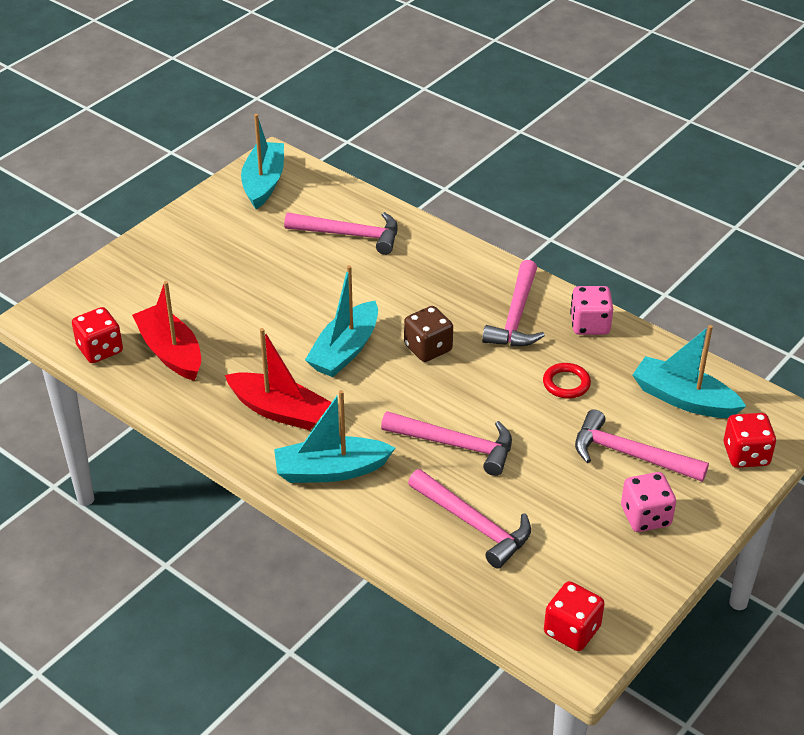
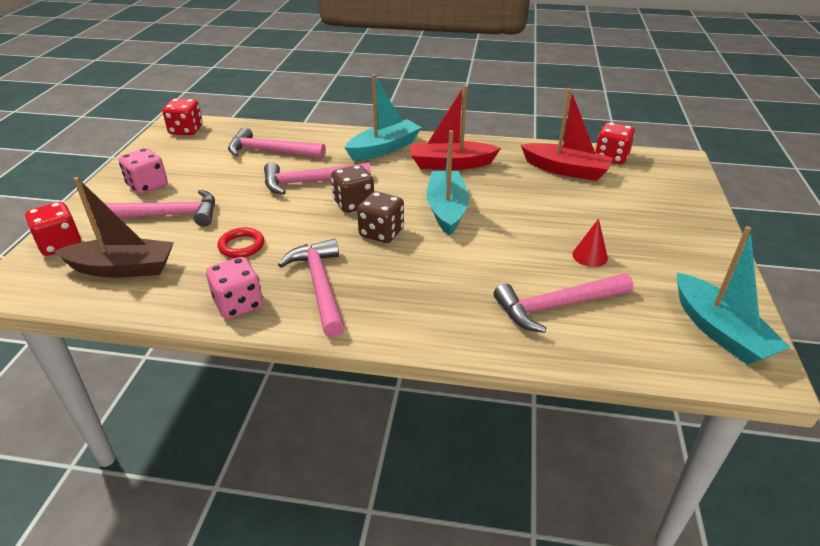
camera: 150 degrees right, 5 degrees down
(276, 259) = (590, 256): none -> red cone
(429, 394) = (353, 204): none -> brown dice
(684, 399) = (122, 268): turquoise boat -> brown boat

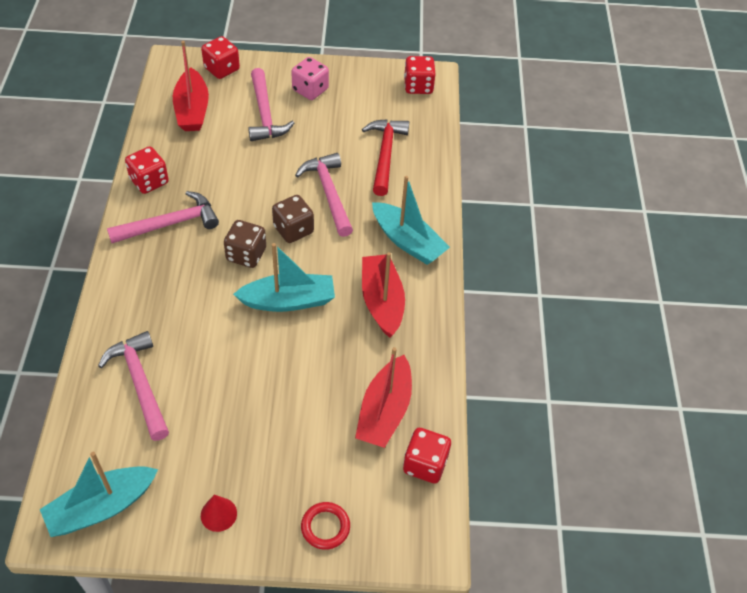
camera: 80 degrees right, 15 degrees up
(122, 268) = (192, 110): brown boat -> red boat
(238, 304) = (149, 181): pink dice -> red dice
(241, 246) = (223, 167): red ring -> red ring (325, 527)
(270, 152) = (385, 154): pink hammer -> red hammer
(590, 256) = (214, 417): red cone -> red cone (218, 514)

